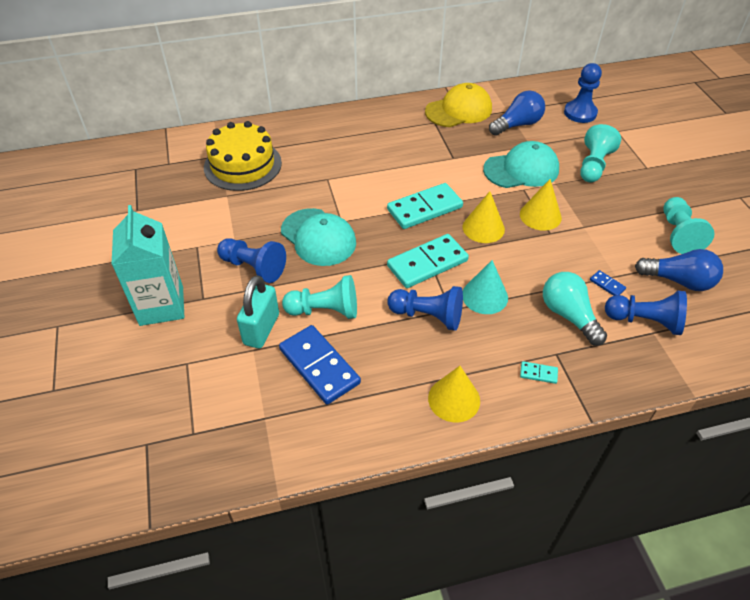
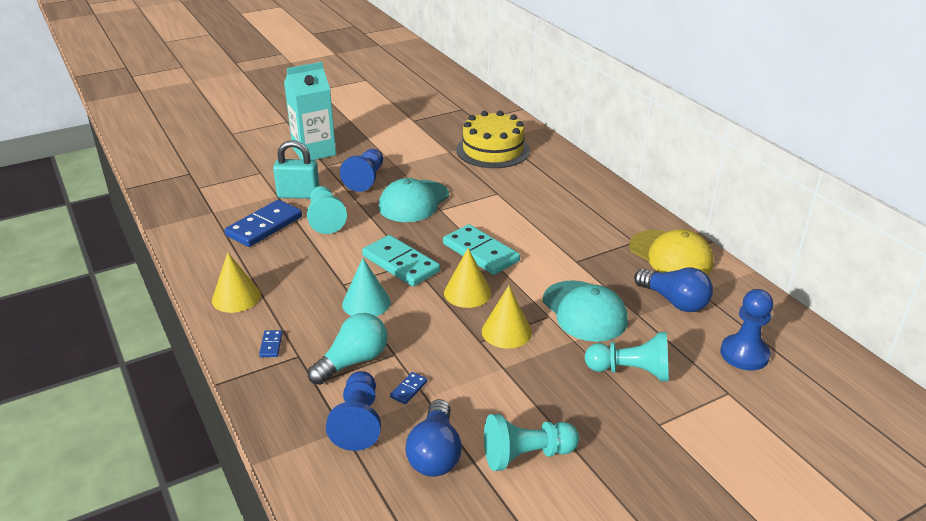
camera: 75 degrees right, 15 degrees down
(428, 316) = (331, 272): blue pawn -> none
(538, 373) = (271, 345): turquoise domino -> blue domino

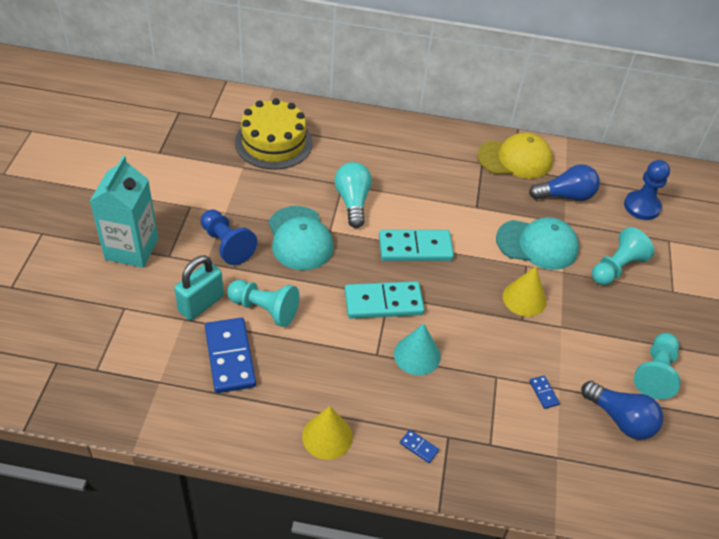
camera: 55 degrees left, 15 degrees up
(353, 361) = (484, 406): turquoise light bulb -> turquoise light bulb (353, 202)
(358, 422) = (556, 443): blue pawn -> none
(467, 293) = (459, 289): yellow cone -> none

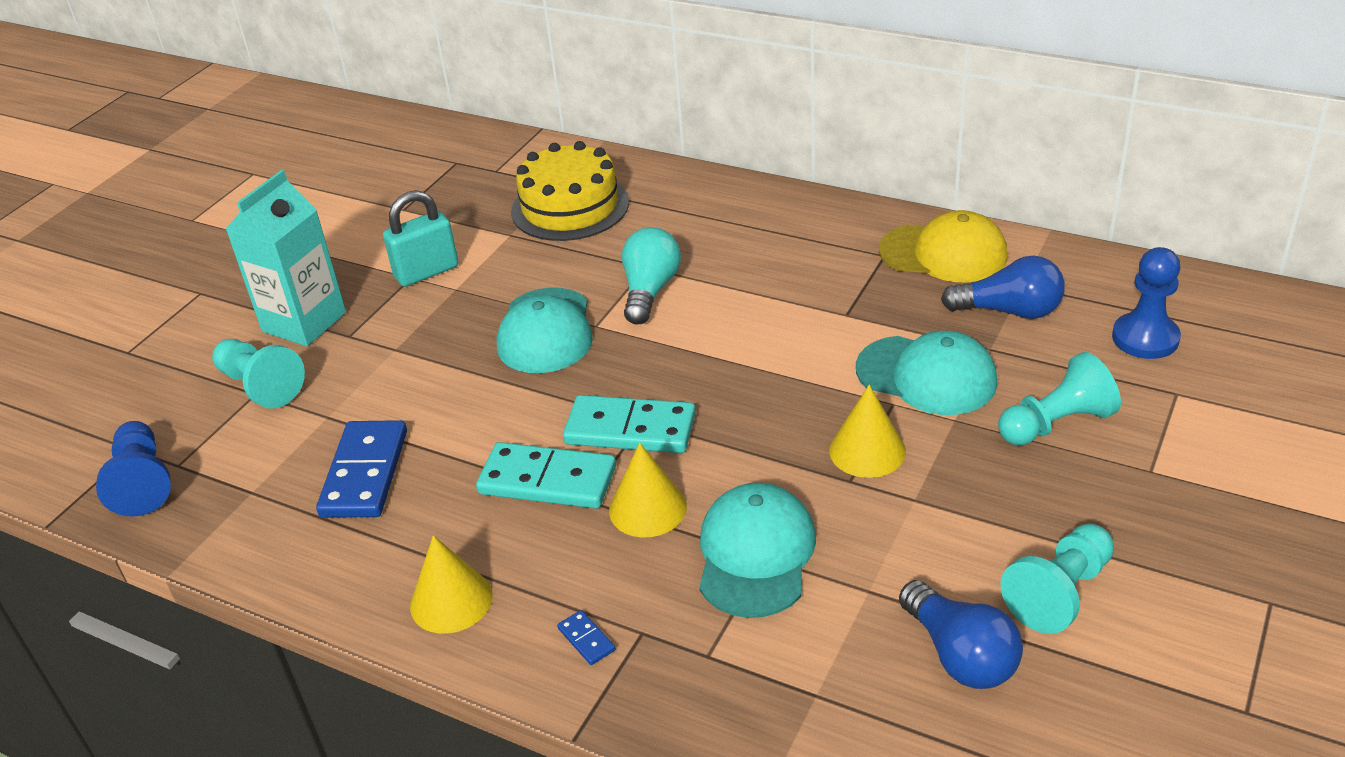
camera: 25 degrees right, 10 degrees down
(201, 304) = (361, 400): turquoise padlock -> turquoise padlock (426, 272)
(227, 245) = (436, 329): blue pawn -> blue pawn (143, 482)
(264, 309) = (447, 417): turquoise pawn -> turquoise pawn (260, 386)
(415, 248) = (717, 361): turquoise domino -> turquoise domino (547, 480)
(417, 355) = (647, 508): turquoise cone -> yellow cone
(490, 375) = (755, 554): none -> turquoise cap
(543, 393) = (837, 593): blue domino -> none

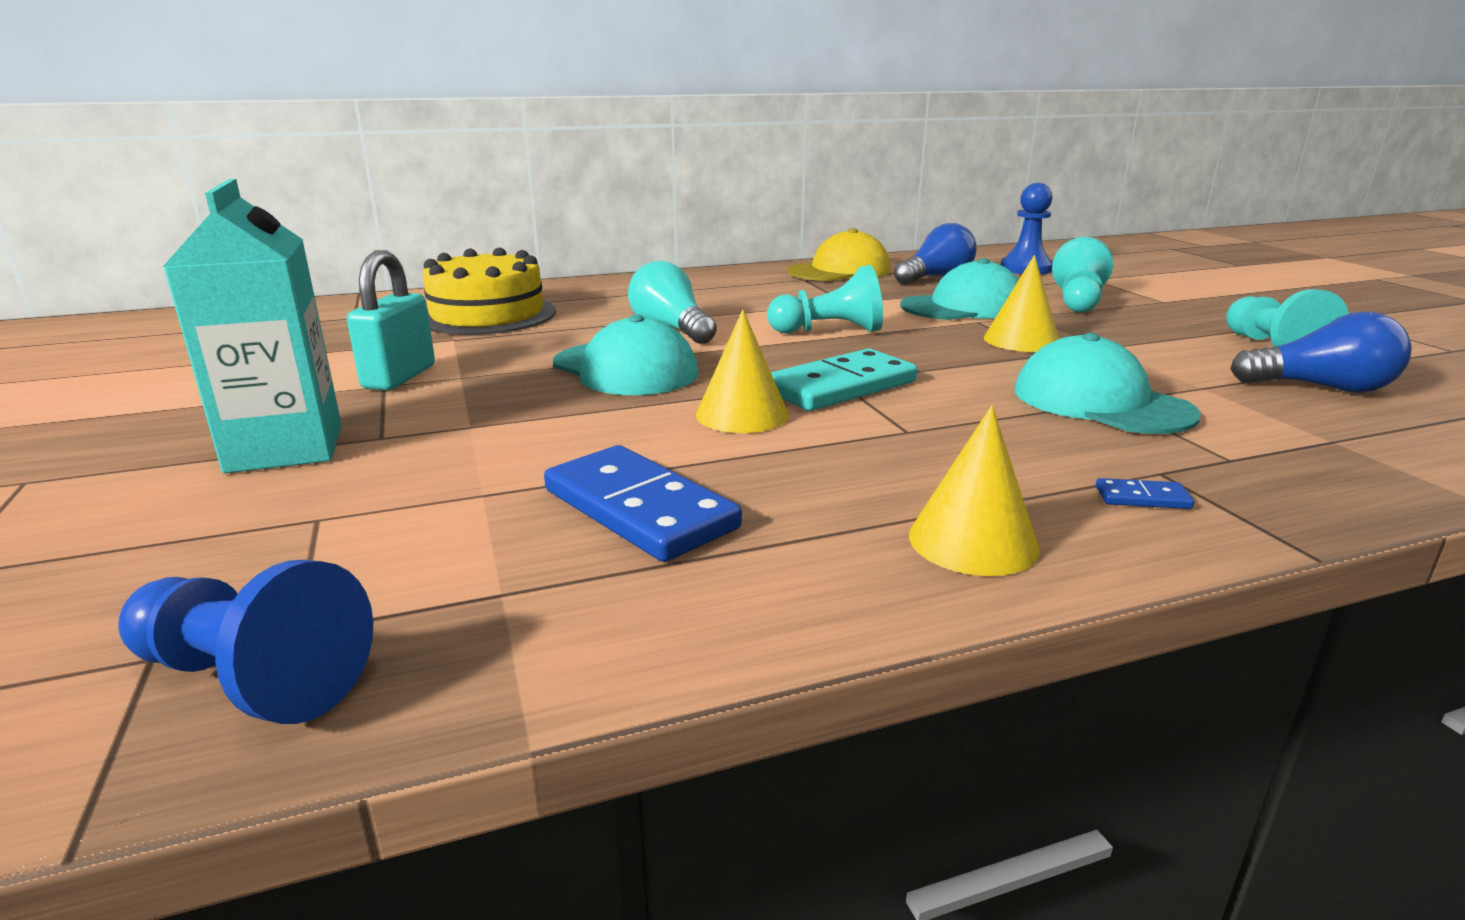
camera: 50 degrees left, 15 degrees down
(260, 386) = (315, 510): turquoise pawn -> turquoise pawn (829, 331)
(547, 480) = (848, 434): turquoise domino -> none
(647, 508) = (969, 414): yellow cone -> yellow cone (742, 414)

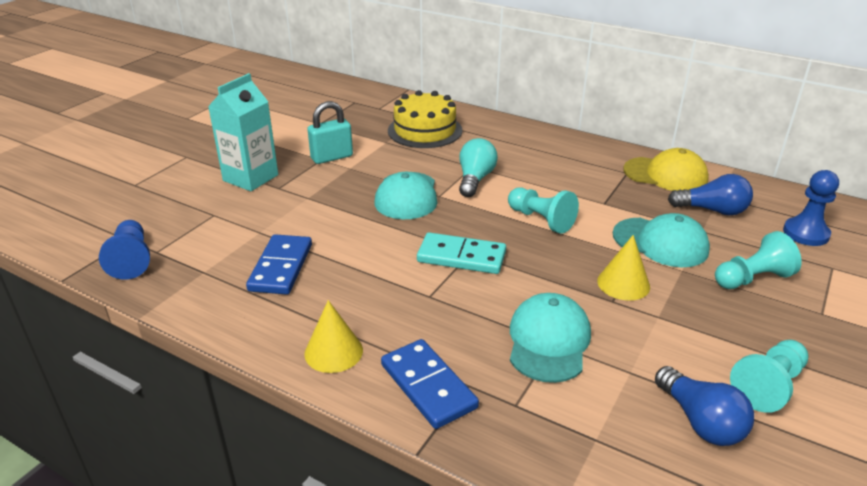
camera: 50 degrees right, 10 degrees up
(742, 414) = (393, 247): yellow cone -> none
(1142, 498) = (428, 386): blue domino -> blue domino, size x2.37

